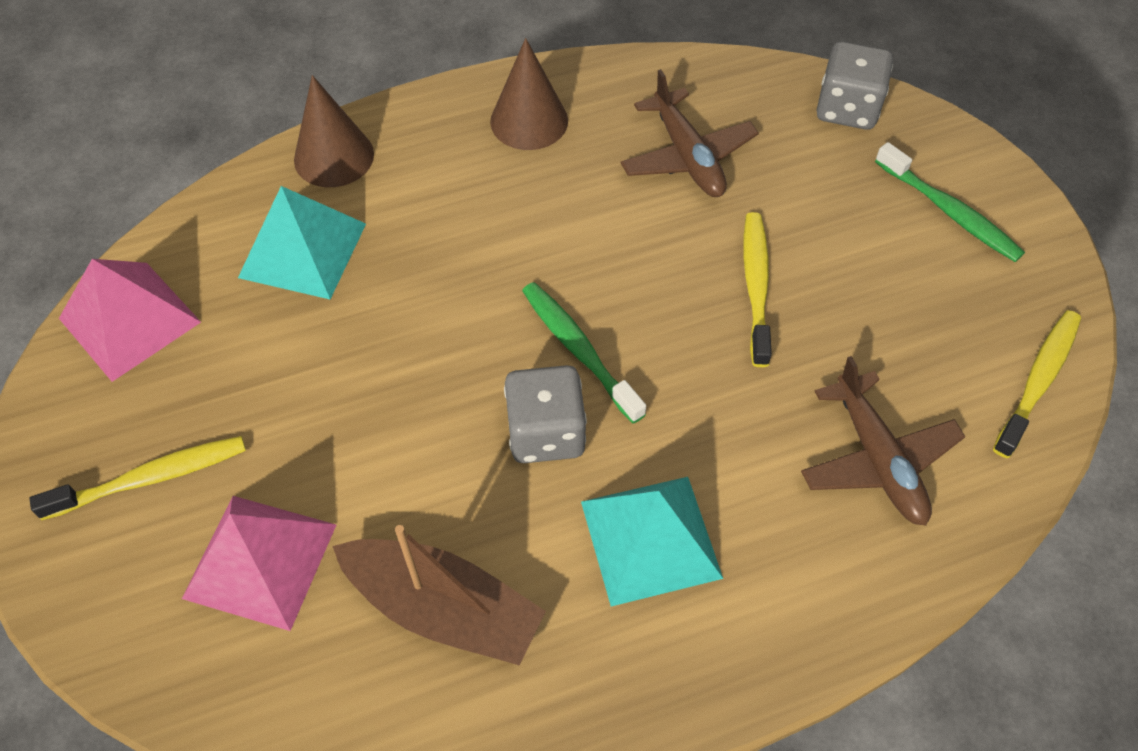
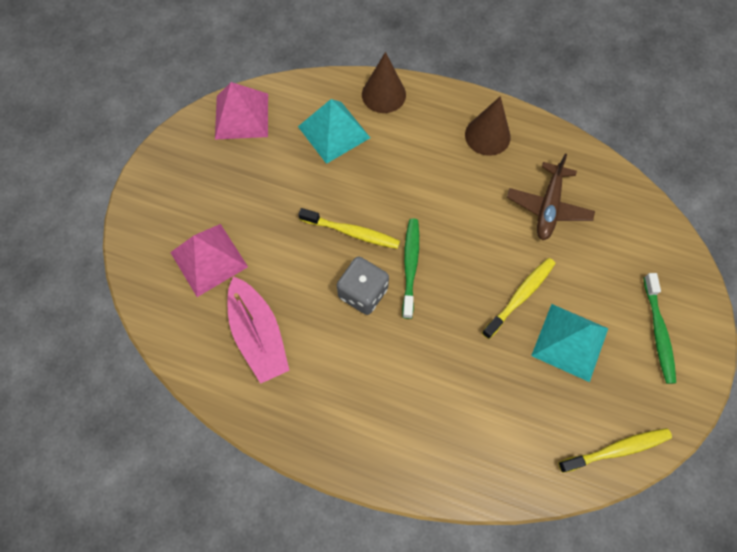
camera: 40 degrees right, 10 degrees up
(150, 478) = (197, 193): yellow toothbrush -> yellow toothbrush (352, 232)
(443, 608) = (259, 335): brown boat -> pink boat
(650, 539) = (365, 374): turquoise pyramid -> turquoise pyramid (570, 341)
(847, 108) = (657, 239): grey dice -> none
(878, 460) = (498, 422): brown plane -> none

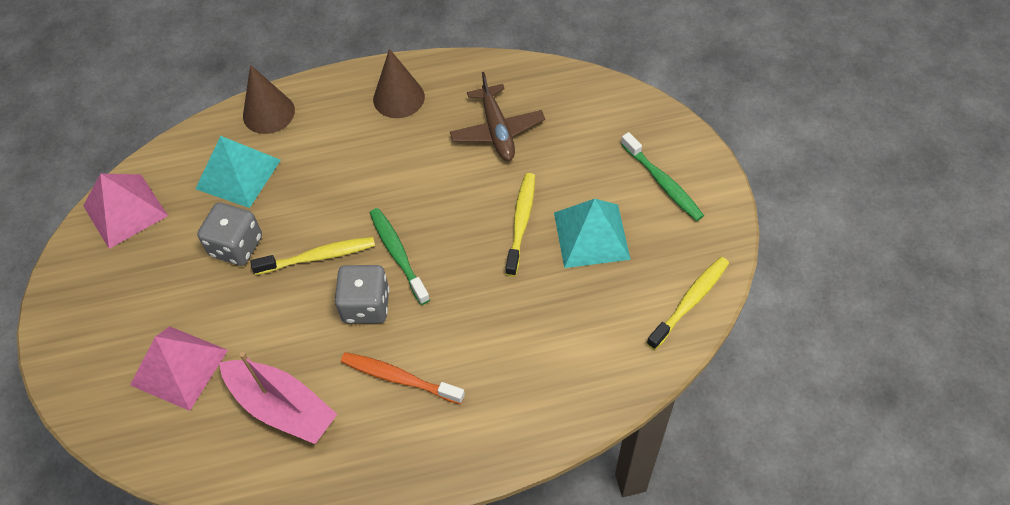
camera: 30 degrees left, 10 degrees down
(300, 189) = (236, 246): none -> grey dice
(352, 366) = (399, 378): none -> orange toothbrush

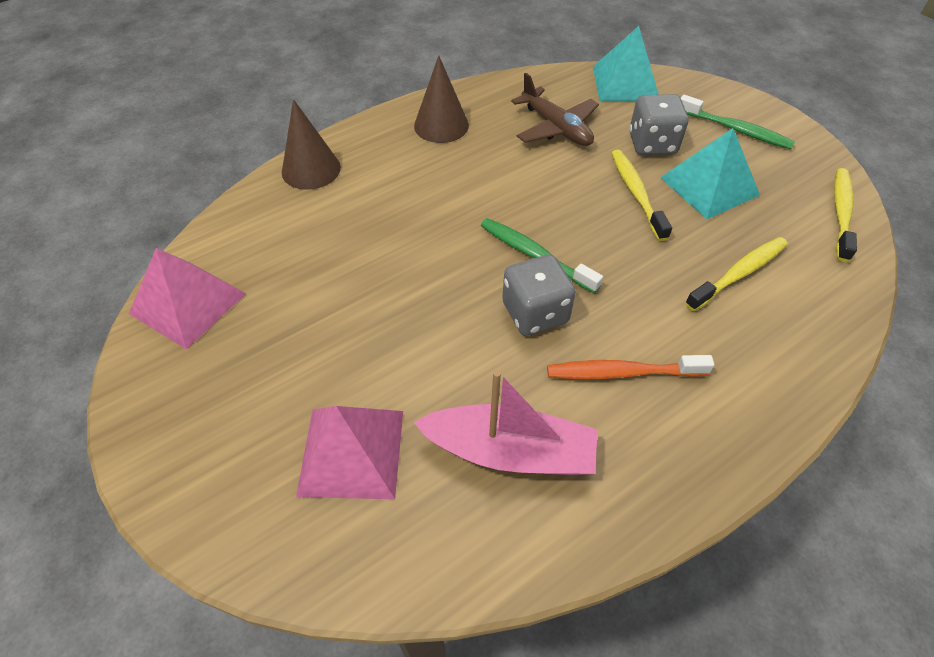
camera: 25 degrees left, 5 degrees down
(236, 246) = (348, 300): grey dice -> grey dice (652, 144)
(238, 174) = (309, 231): turquoise pyramid -> turquoise pyramid (625, 83)
(318, 257) = (450, 282): yellow toothbrush -> yellow toothbrush (738, 274)

